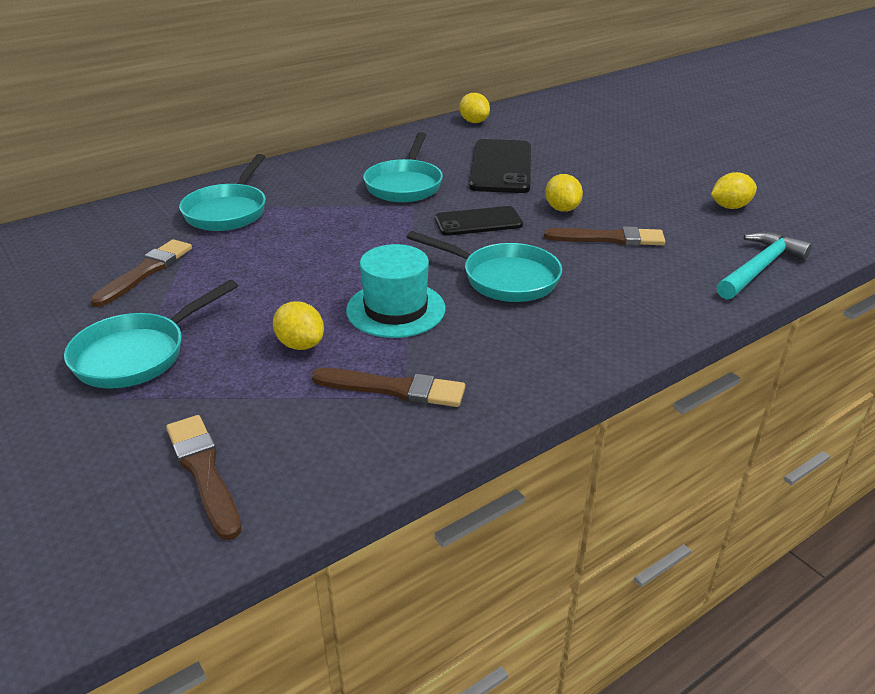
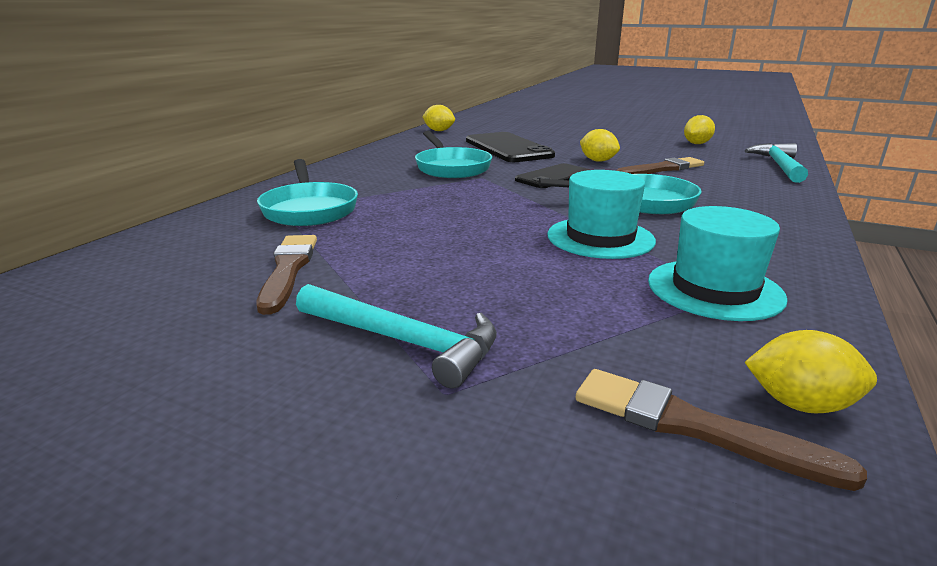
camera: 30 degrees left, 10 degrees down
(138, 354) = (403, 342): turquoise pan -> turquoise hammer
(300, 344) = (567, 282): yellow lemon -> yellow lemon (799, 404)
(394, 389) = (714, 289): brown brush -> turquoise hat

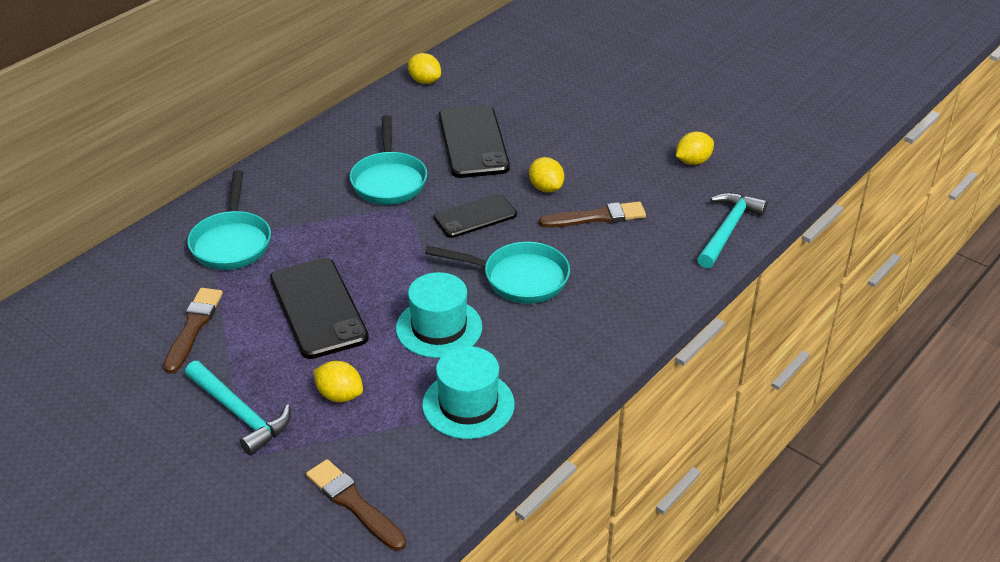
camera: 15 degrees right, 15 degrees up
(444, 239) = (318, 308): none -> black phone
(799, 404) = (422, 502): yellow lemon -> yellow lemon (339, 395)

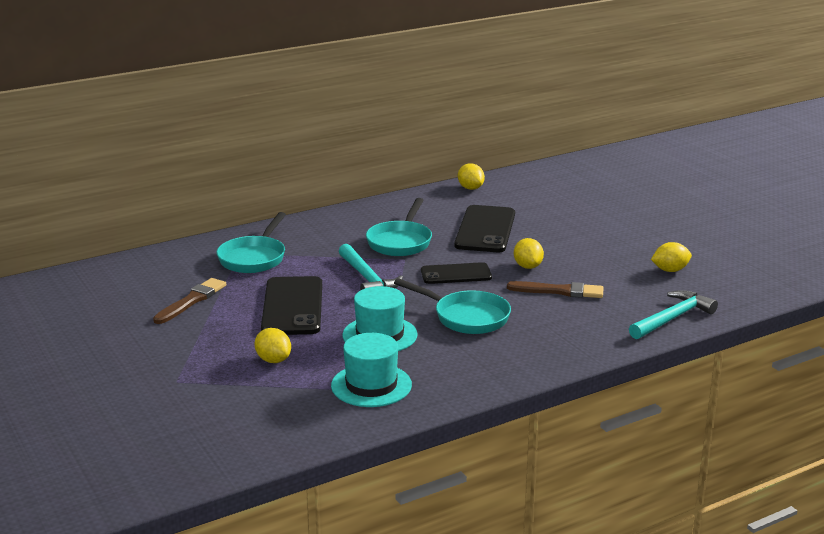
camera: 20 degrees right, 15 degrees down
(239, 414) = (190, 356): turquoise hammer -> turquoise hammer (367, 278)
(354, 504) = (239, 426): brown brush -> none

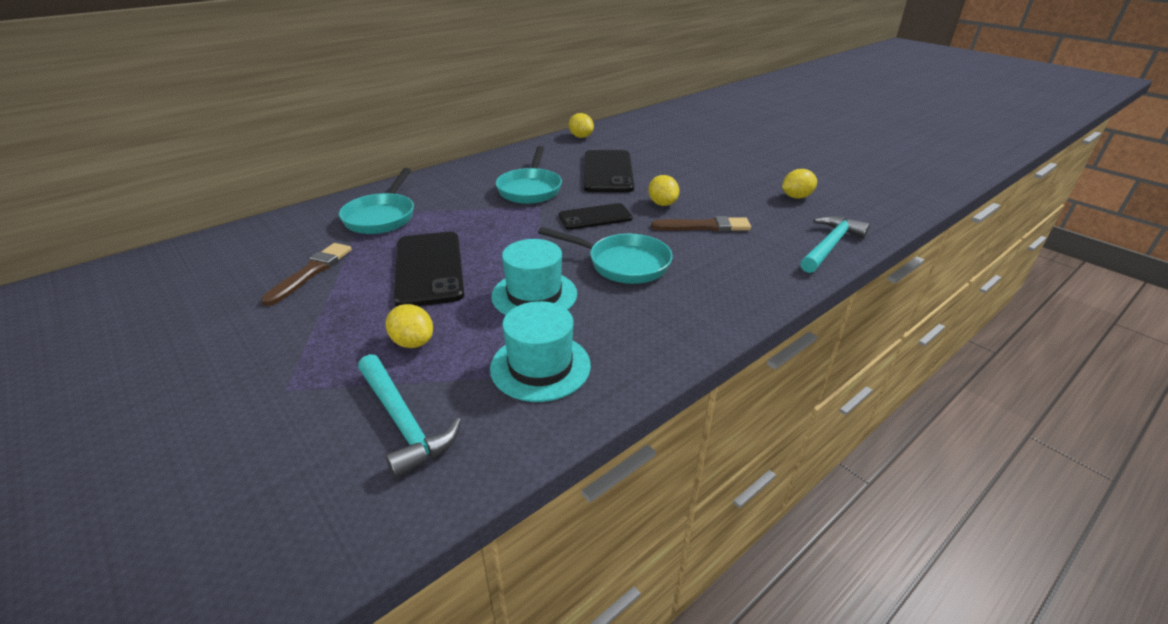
camera: 10 degrees left, 10 degrees up
(367, 278) = (505, 229): turquoise hammer -> turquoise hammer (403, 422)

